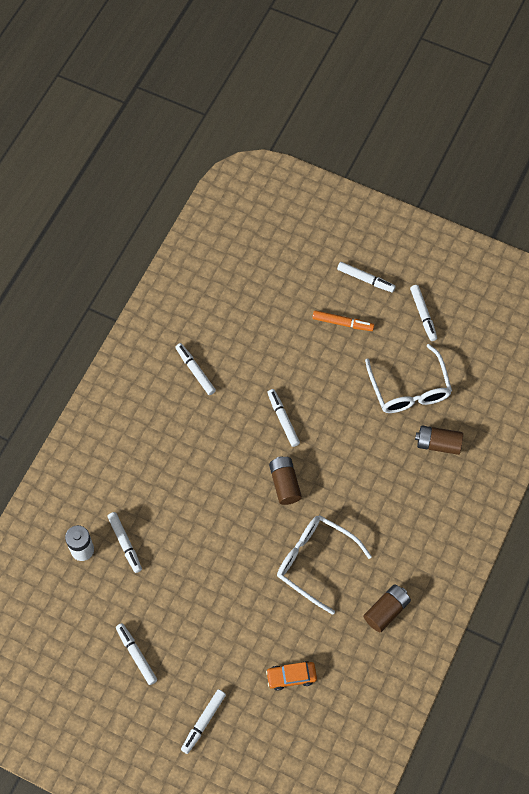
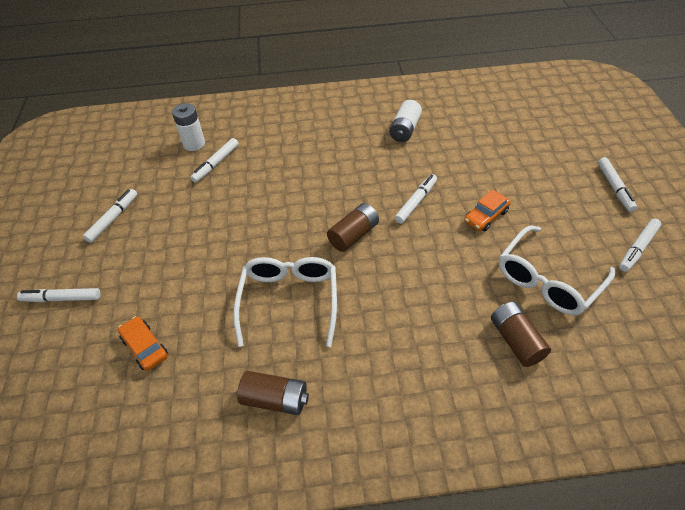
camera: 60 degrees right, 15 degrees down
(195, 371) = (405, 130): white marker -> white battery
(331, 383) = (486, 216): none -> orange car
(342, 323) = (553, 194): orange marker -> none

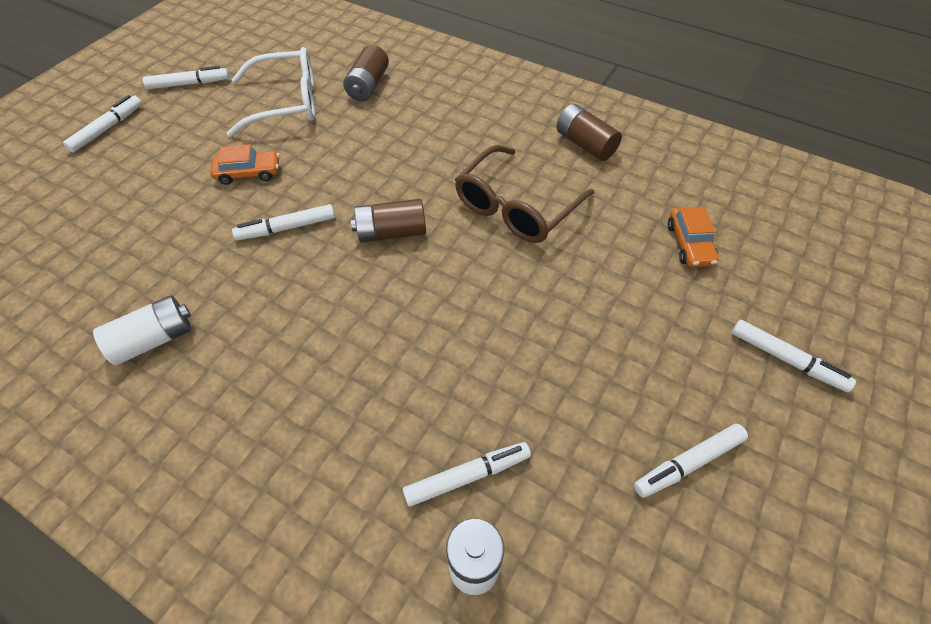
camera: 145 degrees left, 5 degrees up
(289, 301) = (516, 207): white glasses -> brown glasses

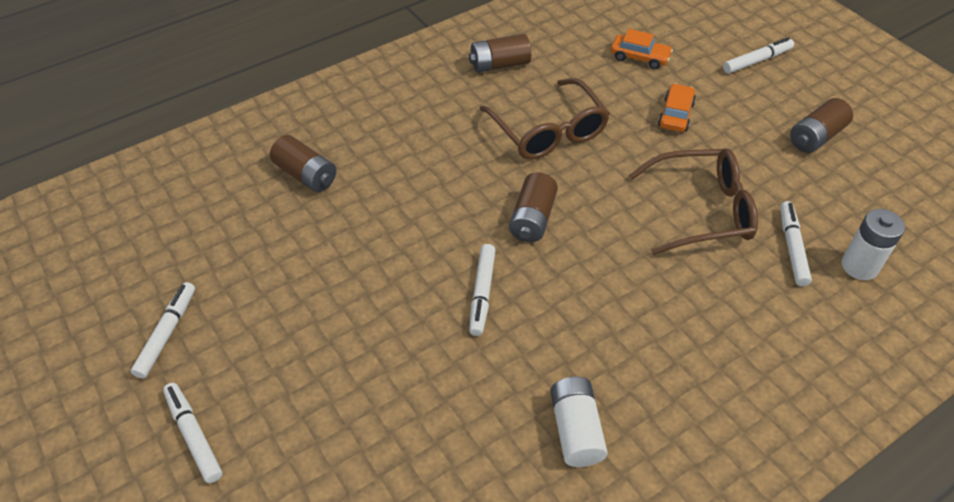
camera: 65 degrees left, 5 degrees down
(248, 173) = (379, 307): orange car -> orange car (675, 114)
(286, 103) = (281, 249): white glasses -> none
(478, 367) = (701, 210): none -> brown glasses
(688, 463) = (816, 137): white marker -> brown battery

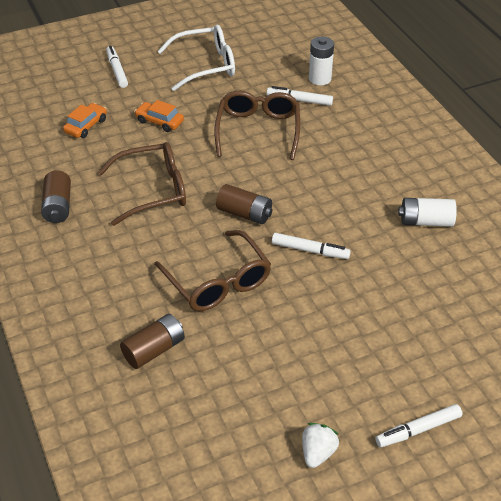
camera: 80 degrees left, 5 degrees down
(167, 333) = (317, 453): white marker -> white strawberry
(411, 211) = (218, 282): none -> brown glasses
(816, 137) = (205, 65): brown battery -> white glasses

